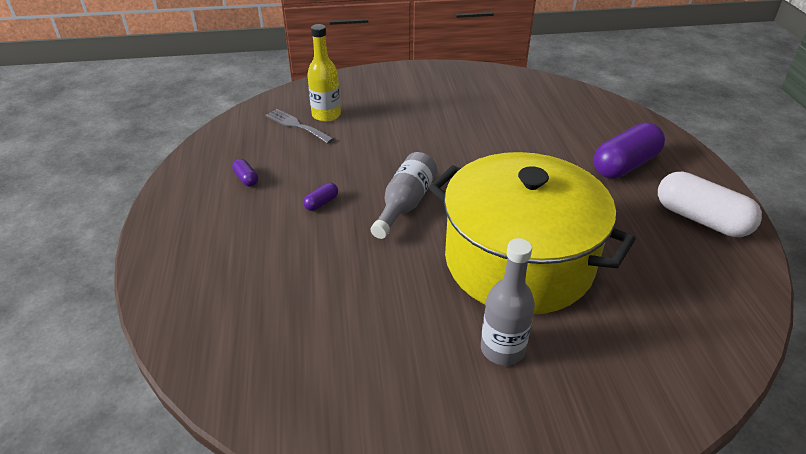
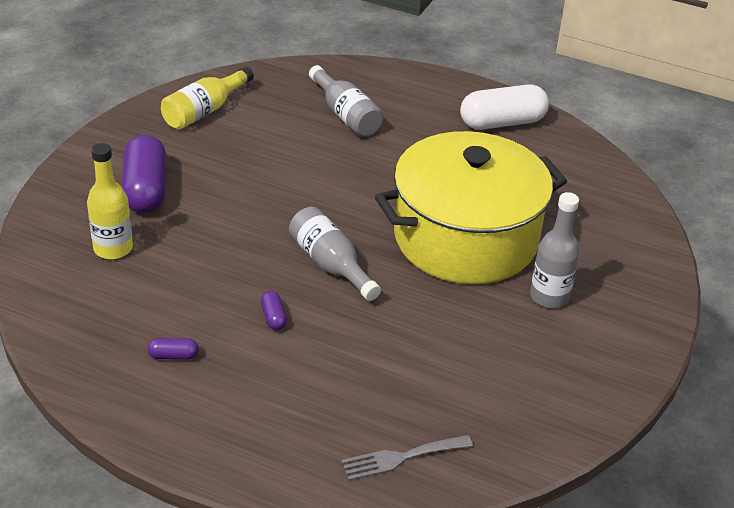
camera: 60 degrees left, 0 degrees up
(296, 125) = (108, 279): grey fork -> grey fork (401, 458)
(500, 87) = (204, 111): none -> yellow bottle
(583, 140) = (345, 115): none -> grey bottle
(625, 165) = (403, 115): purple capsule -> purple capsule (145, 189)

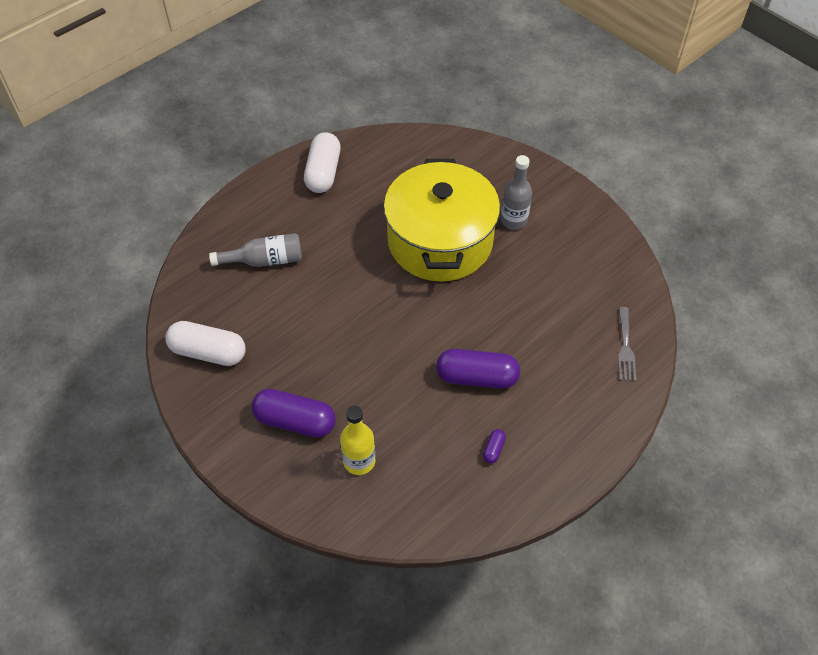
camera: 65 degrees left, 15 degrees up
(204, 111) = (208, 352): yellow bottle -> white capsule
(273, 317) = (476, 377): purple capsule -> purple capsule, size x2.32
(330, 264) = (435, 327): grey bottle -> none

